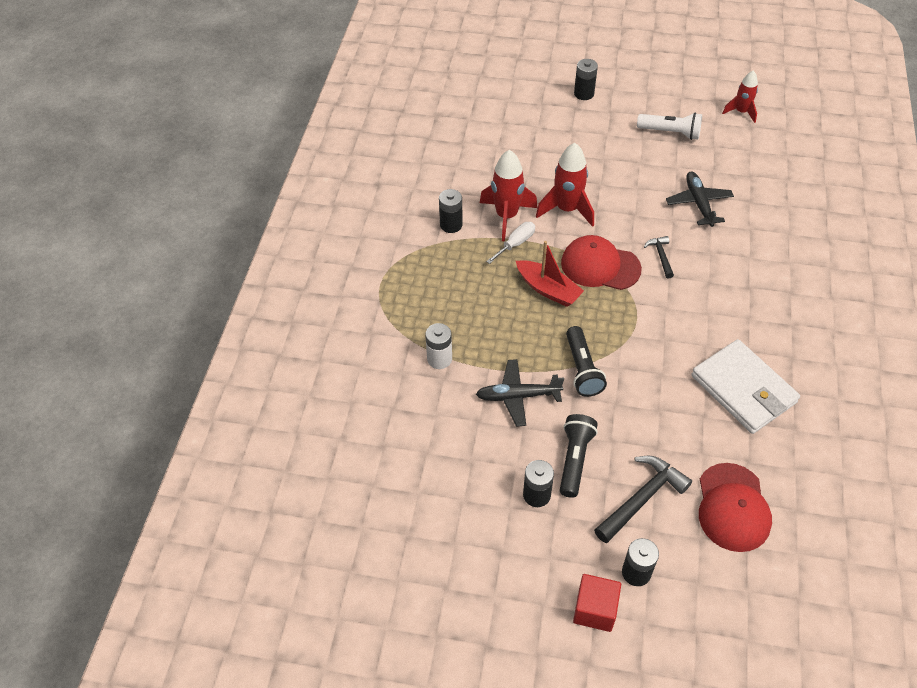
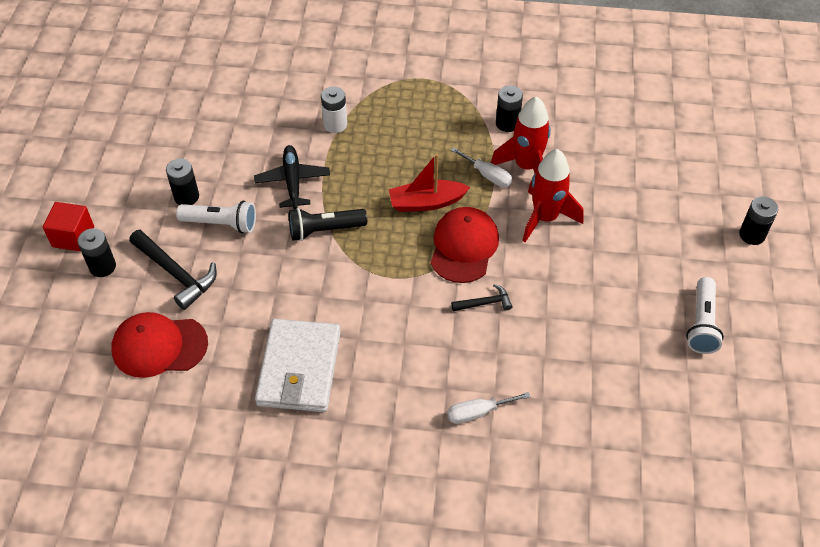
camera: 85 degrees right, 0 degrees up
(548, 289) = (426, 202): red boat -> red boat turned 45 degrees clockwise
(574, 459) = (221, 223): black flashlight -> white flashlight
(698, 203) = (577, 346): black plane -> none
(741, 112) = (766, 409): red rocket -> none
(743, 389) = (299, 368): white wallet -> white wallet turned 45 degrees counterclockwise
(769, 268) = (478, 412): none -> white screwdriver

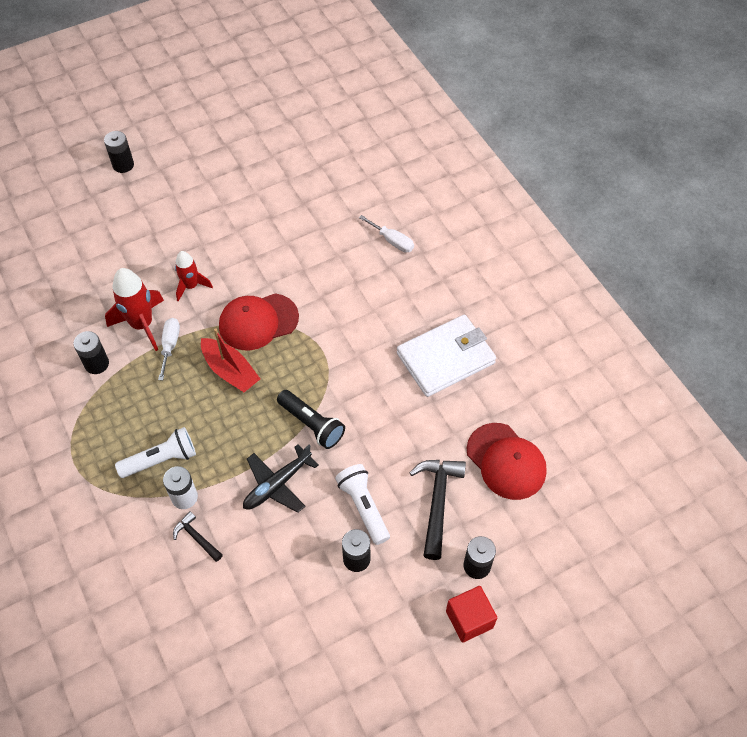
camera: 125 degrees left, 5 degrees up
(485, 303) = (301, 282): black hammer -> black hammer (197, 537)
(545, 218) = (191, 286): red rocket -> red rocket, size x0.63
(702, 324) = (227, 162): white flashlight -> white flashlight (161, 459)

